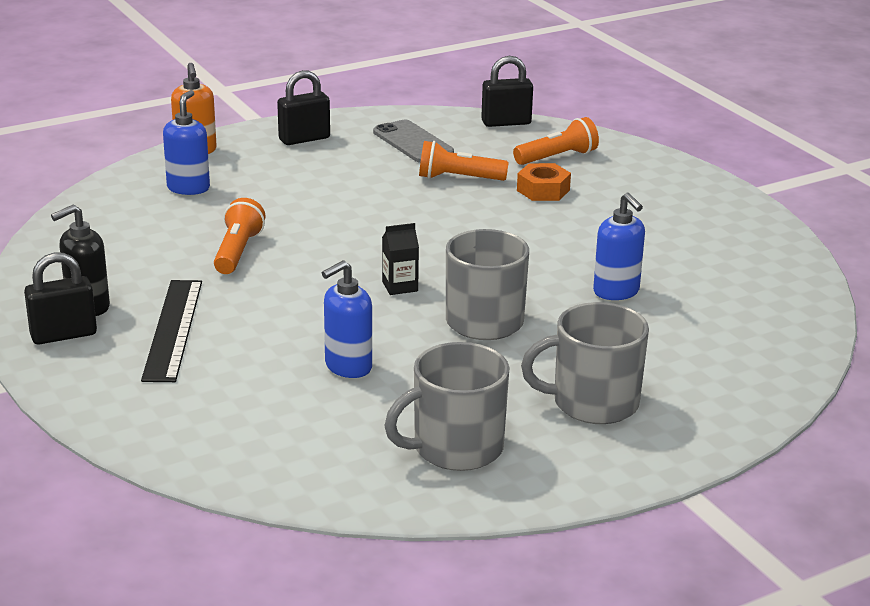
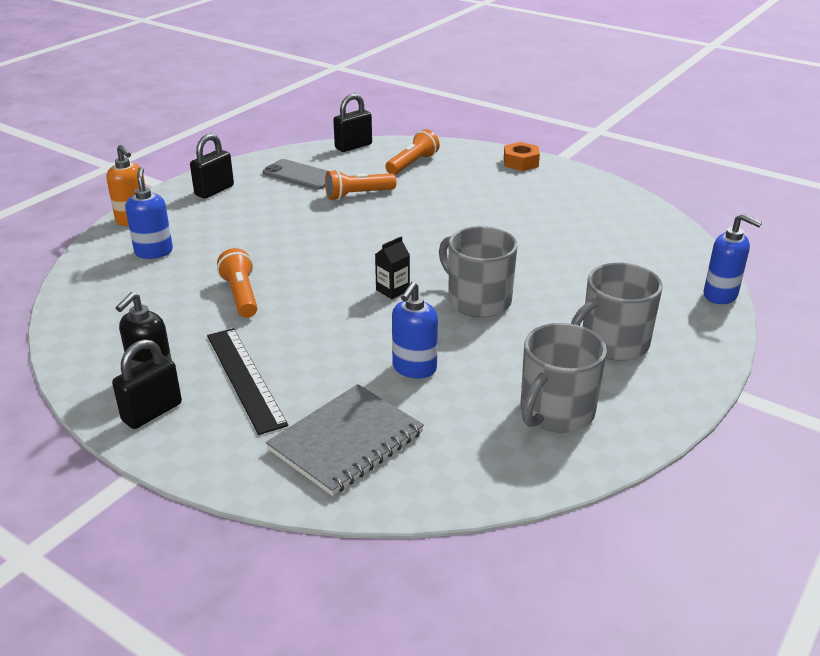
camera: 25 degrees left, 5 degrees up
(217, 411) = (346, 441): none -> grey notebook
(543, 190) = (425, 190): orange nut -> orange nut (520, 162)
(616, 292) = (546, 253): blue soap dispenser -> blue soap dispenser (720, 295)

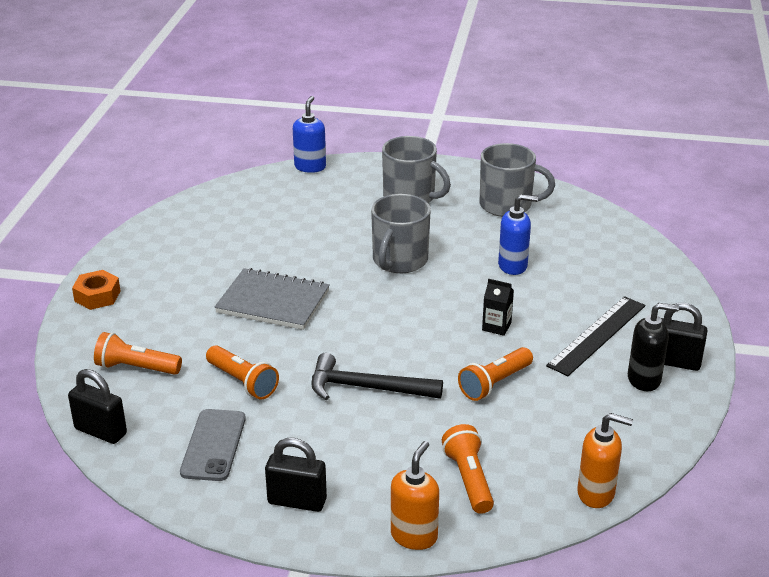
camera: 115 degrees left, 0 degrees up
(69, 299) = (596, 493): none -> orange soap dispenser
(154, 252) = (468, 479): blue soap dispenser -> orange flashlight
(300, 238) = (366, 387): none -> black hammer
(346, 441) = (613, 270): grey notebook -> grey notebook (273, 302)
(392, 290) = (417, 304): black carton -> black carton (496, 326)

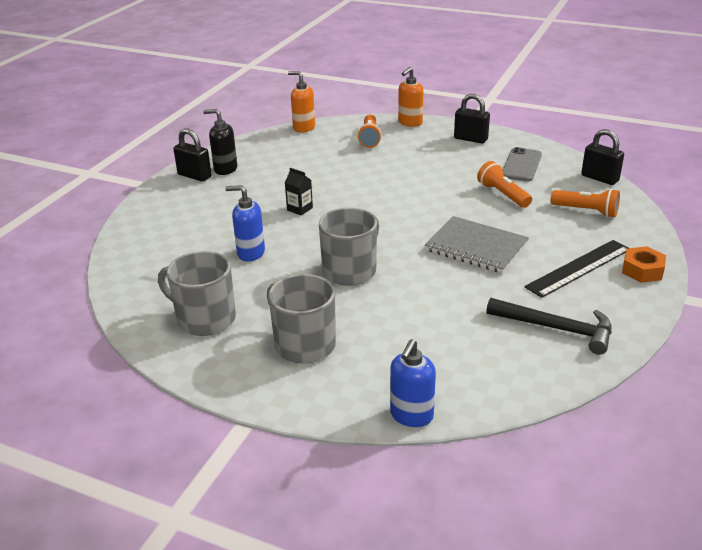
camera: 165 degrees left, 0 degrees up
(366, 387) = (414, 183): black hammer -> black hammer (557, 329)
(495, 383) = (325, 177): orange flashlight -> none
(597, 335) = (230, 196): black ruler -> black ruler (578, 268)

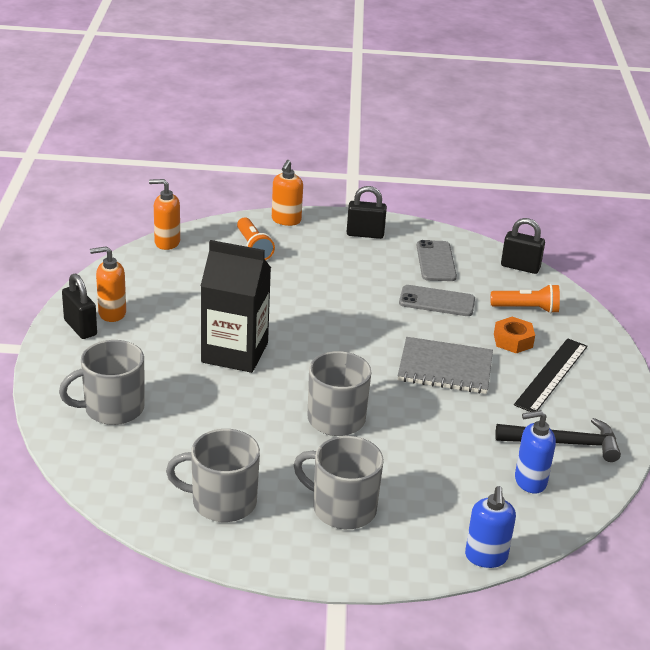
camera: 25 degrees left, 0 degrees up
(173, 234) = (112, 408): none -> grey mug
(194, 176) = (80, 328): black padlock -> black padlock turned 45 degrees clockwise
(225, 169) = (111, 313): black soap dispenser -> orange soap dispenser
(250, 253) = (217, 416): blue soap dispenser -> blue soap dispenser (530, 481)
(300, 209) = (234, 353): black carton -> black carton, size x2.50
(502, 195) = (437, 301): orange flashlight -> grey phone
(642, 270) = (608, 367): orange nut -> orange nut (513, 340)

